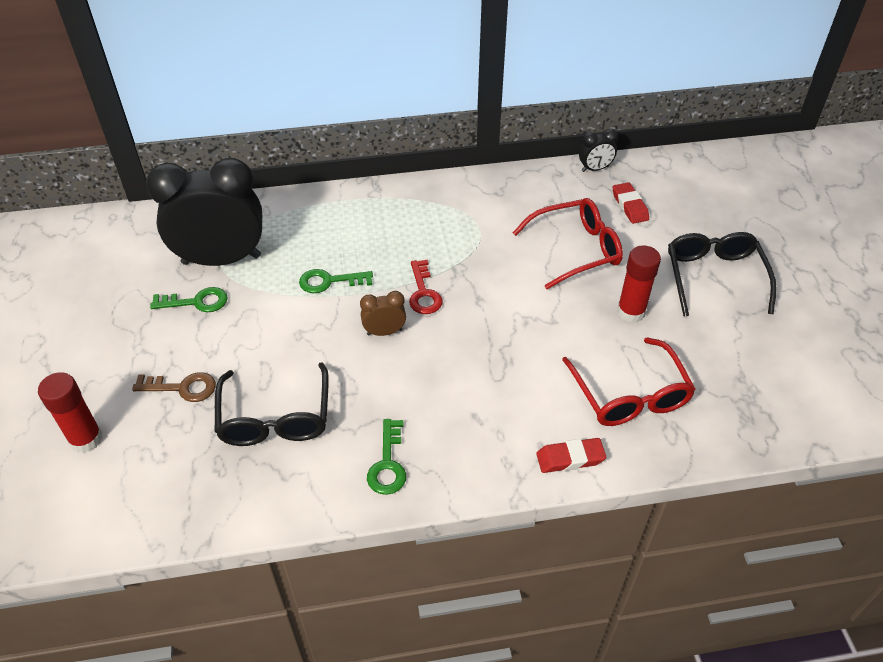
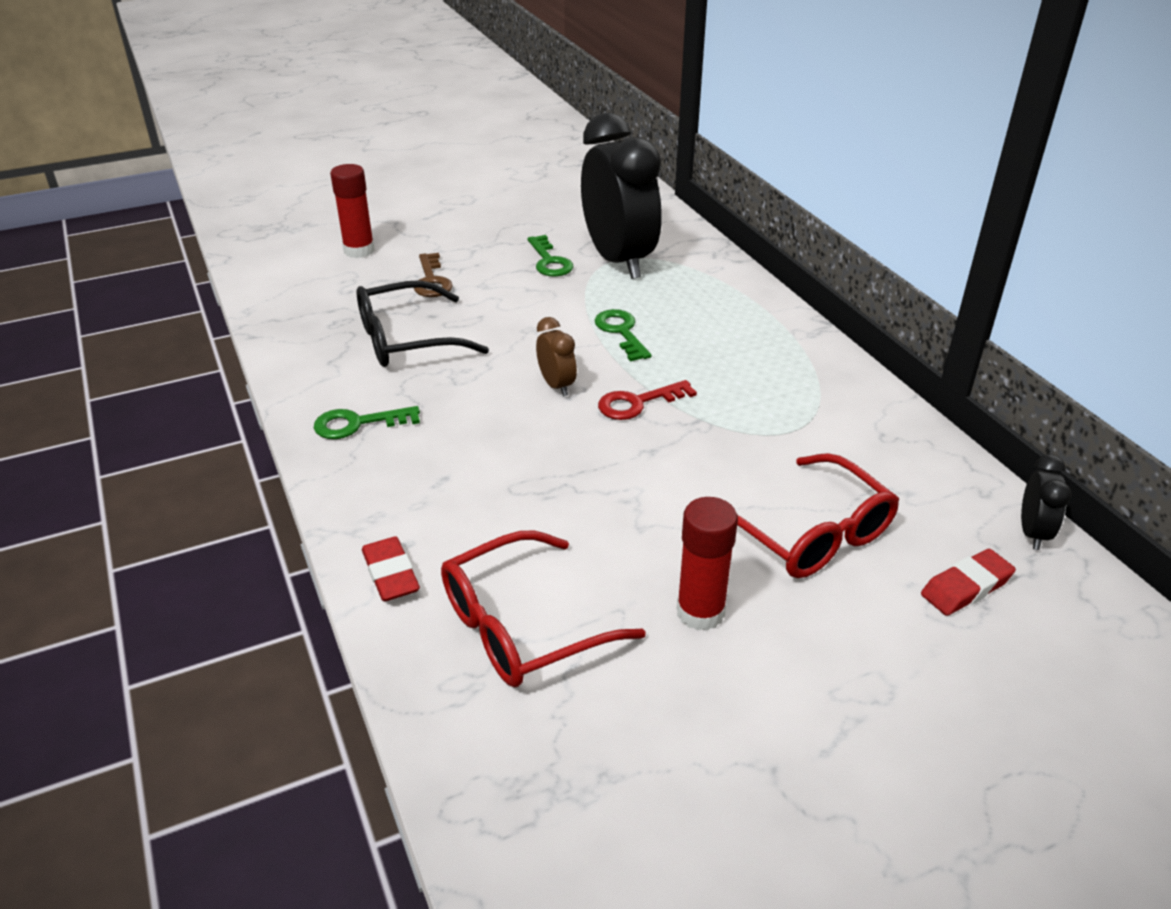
camera: 75 degrees right, 10 degrees down
(595, 169) = (1032, 533): black clock -> black clock turned 135 degrees counterclockwise
(714, 277) = (848, 723): black glasses -> none

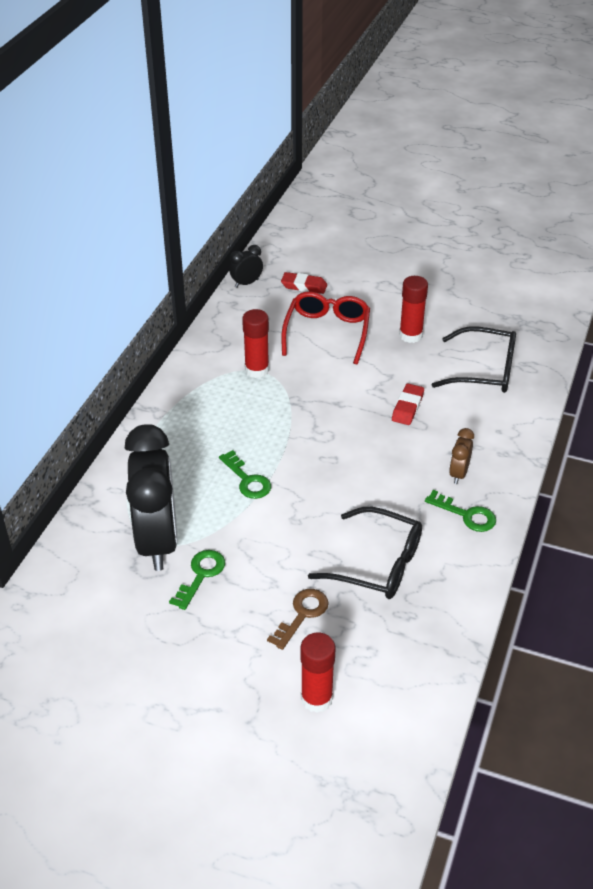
camera: 135 degrees left, 5 degrees up
(391, 574) = (519, 422): red eraser -> red eraser (407, 407)
(522, 626) = (484, 371): red glasses -> black glasses
(556, 385) = (332, 468): brown clock -> brown clock (458, 474)
(619, 260) = (158, 541): black clock -> black clock turned 150 degrees clockwise
(621, 332) = (247, 480): green key -> green key turned 60 degrees counterclockwise
(638, 403) = (306, 430): red key -> none
(796, 429) = (257, 370): none -> red glue stick

